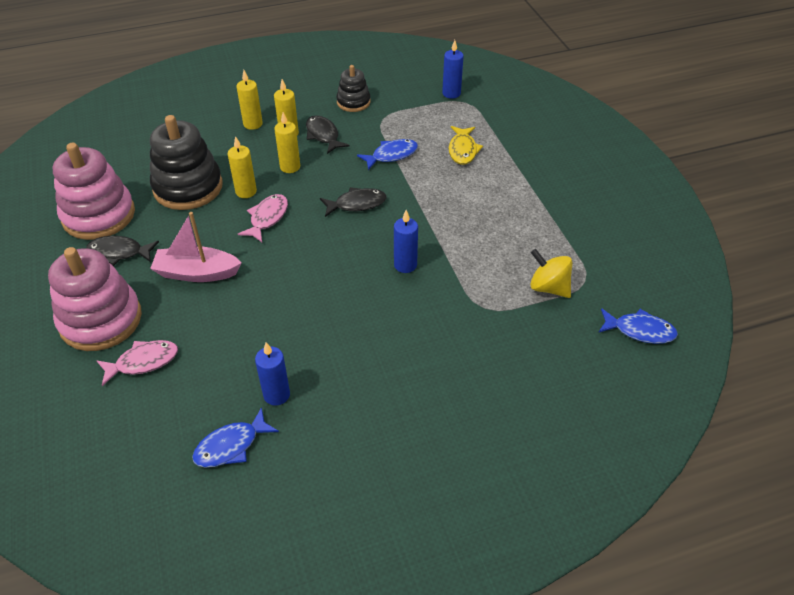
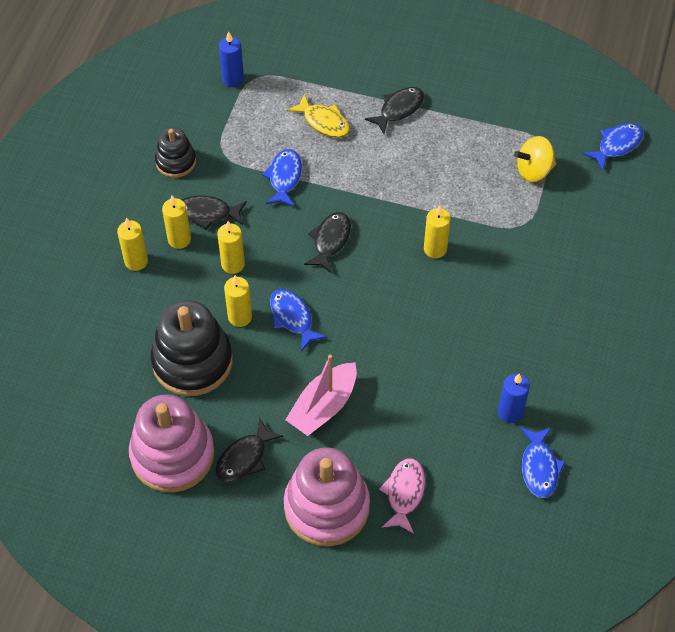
camera: 55 degrees left, 10 degrees up
(267, 218) = (292, 318): pink fish -> blue fish
(405, 265) = (435, 249): blue candle -> yellow candle
(519, 181) = (399, 109): none -> black fish

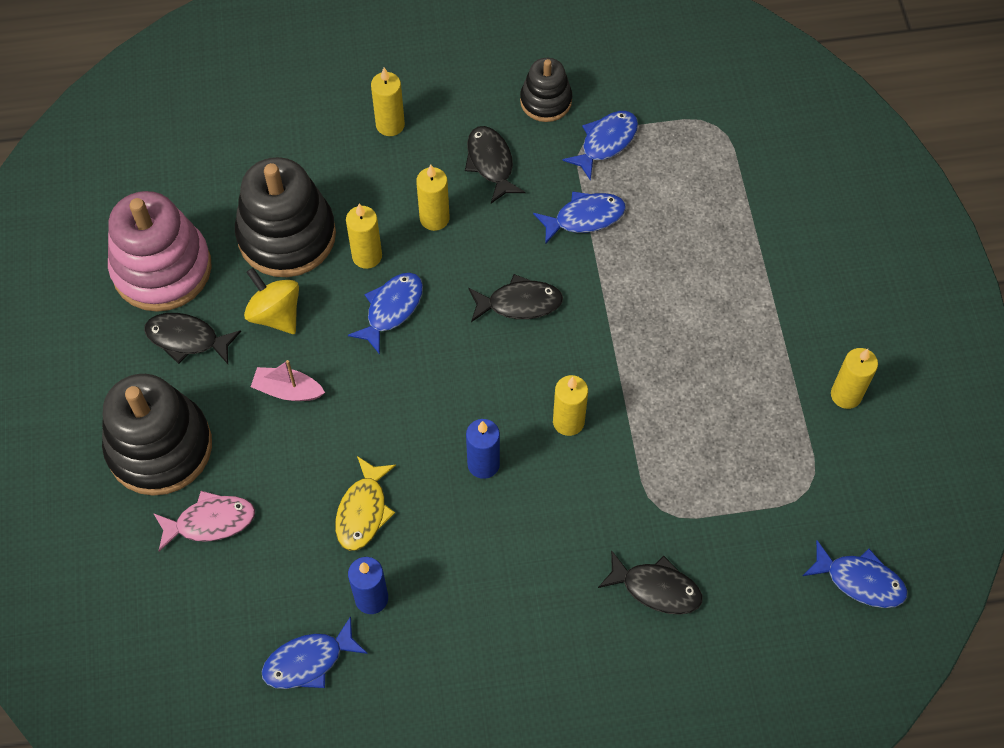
camera: 65 degrees right, 5 degrees up
(179, 239) = (440, 152): yellow candle -> yellow candle (846, 395)
(231, 142) = (605, 142): none -> blue fish
(233, 79) = (698, 104): blue candle -> blue candle (483, 464)
(323, 406) = (288, 390): pink boat -> pink boat, size x0.62
(324, 122) = (691, 223): yellow fish -> yellow fish (363, 511)
(326, 507) = (160, 447): pink stacking toy -> black stacking toy
(399, 109) = (761, 296): black fish -> black fish (656, 588)
(533, 170) = (755, 491): yellow spinning top -> yellow spinning top (275, 314)

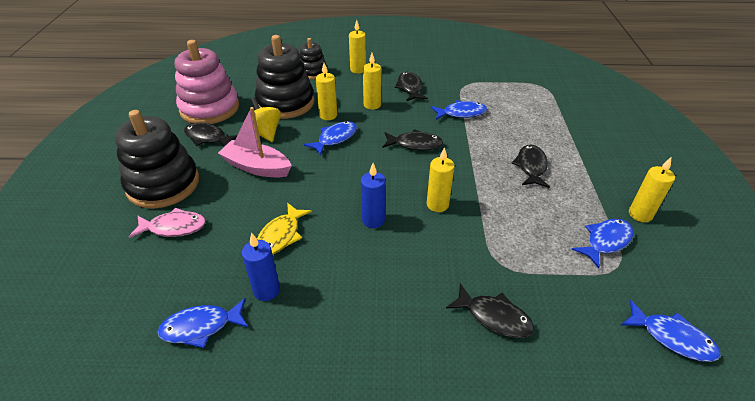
camera: 10 degrees right, 20 degrees down
(288, 390) = (257, 167): pink boat -> pink boat, size x1.60
(546, 101) = (445, 69): black stacking toy -> black stacking toy (312, 72)
(605, 142) = (477, 86): blue fish -> blue fish (605, 241)
(698, 324) = (531, 166): none -> black fish

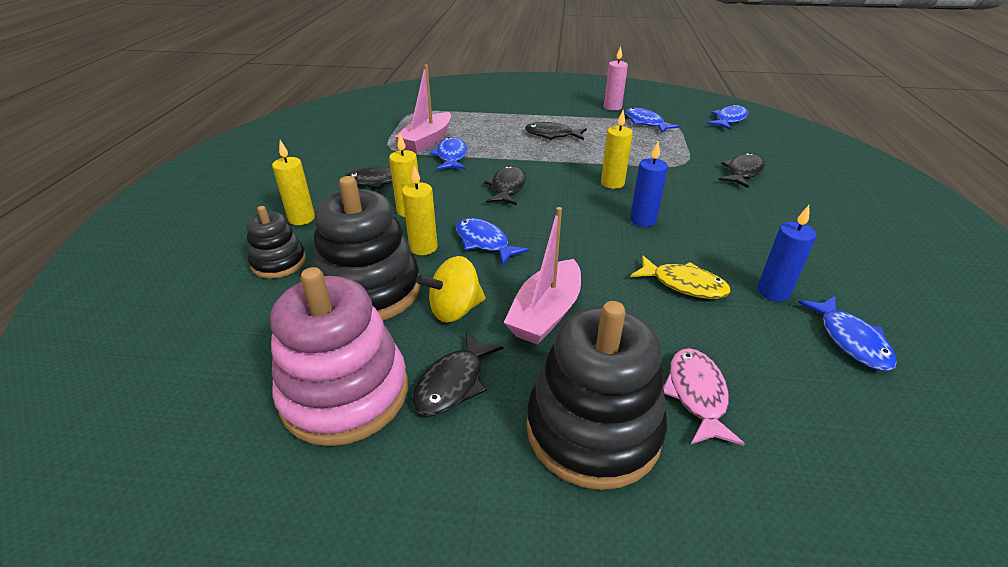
camera: 85 degrees left, 5 degrees down
(485, 99) = (427, 141): none -> pink boat
(640, 214) = (612, 107): yellow candle -> pink candle

